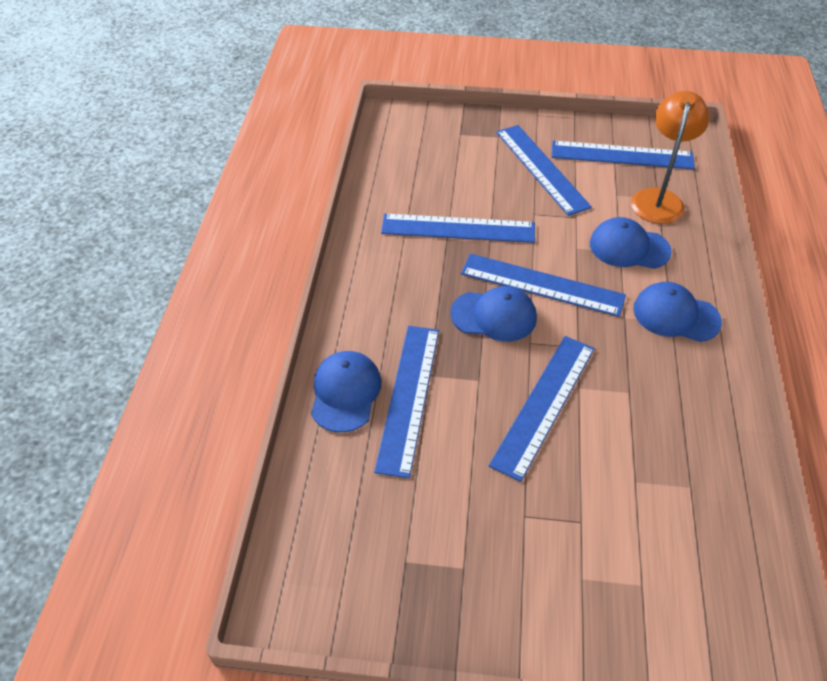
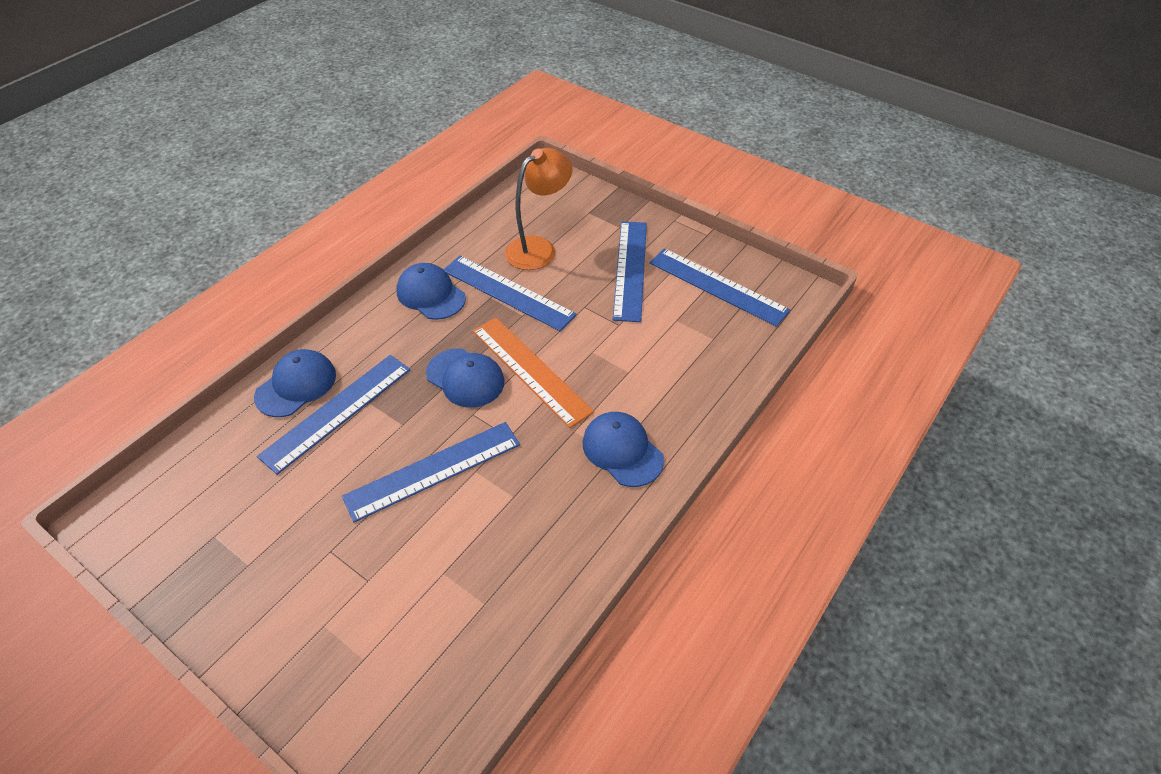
camera: 30 degrees right, 0 degrees up
(542, 285) = (530, 370): blue ruler -> orange ruler
(629, 247) = (640, 371): blue cap -> blue cap (431, 294)
(658, 198) = (713, 339): orange lamp -> orange lamp (539, 248)

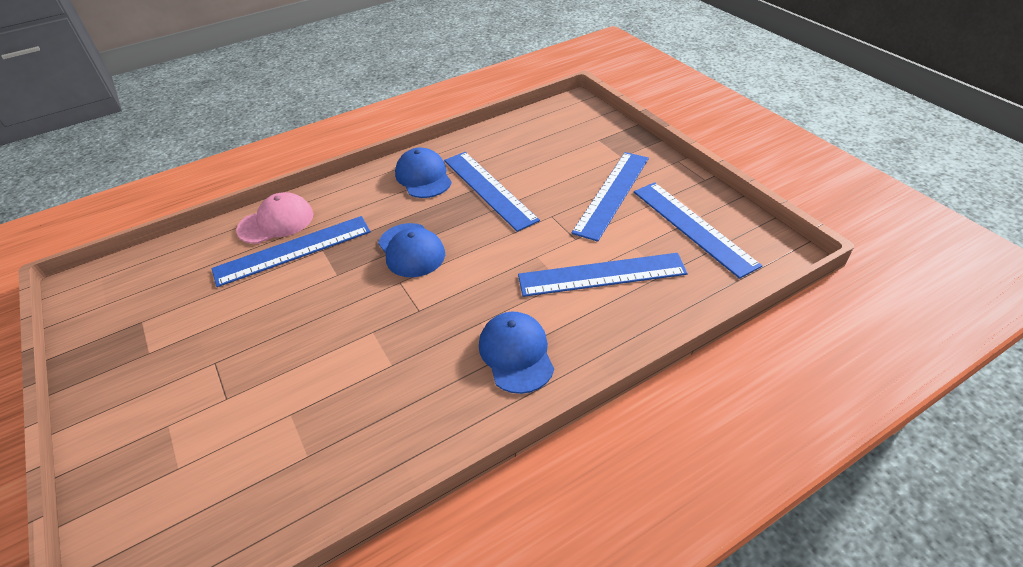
camera: 25 degrees right, 5 degrees down
(296, 385) = (276, 222): blue cap -> pink cap
(433, 470) = (337, 320): blue ruler -> blue ruler (602, 275)
(530, 370) = (471, 258): orange ruler -> none
(539, 248) = (537, 159): orange lamp -> none

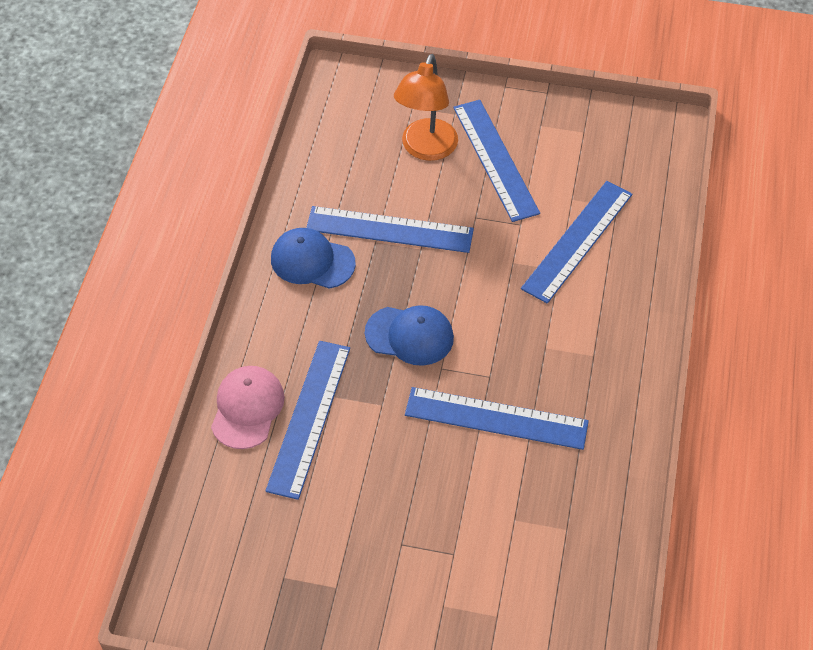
camera: 50 degrees left, 10 degrees up
(516, 354) = (599, 348): blue cap -> none
(574, 163) = (426, 149): none -> orange lamp
(693, 227) = (590, 148): blue ruler -> blue ruler (496, 418)

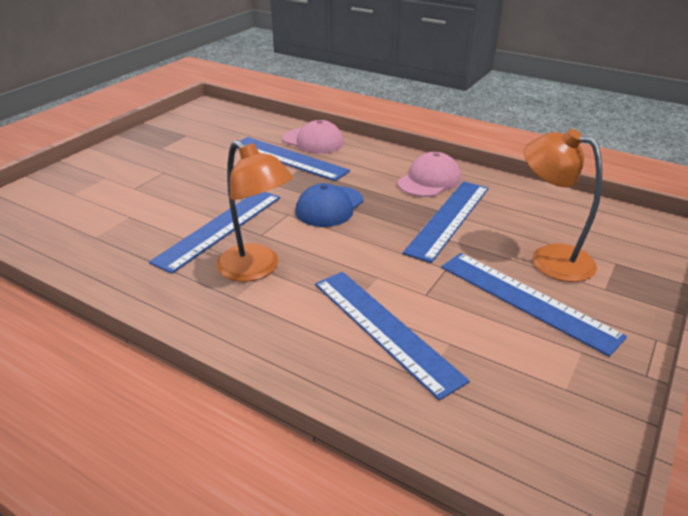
camera: 110 degrees right, 20 degrees down
(312, 261) = (429, 180): blue cap -> pink cap
(495, 159) = (526, 300): blue ruler -> blue ruler turned 45 degrees clockwise
(547, 356) = (256, 269): none -> orange lamp

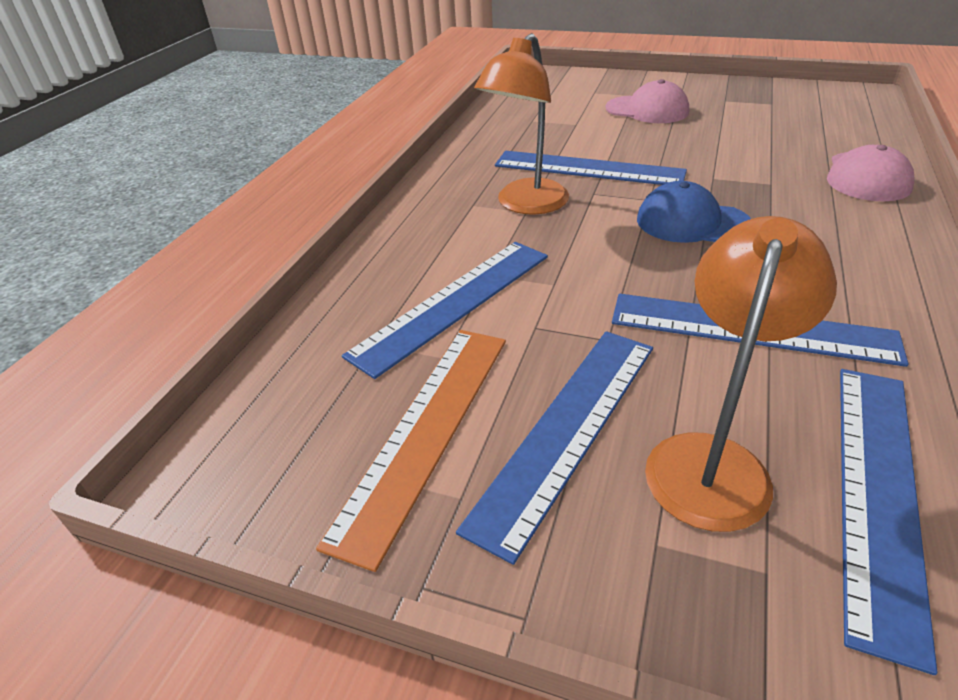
camera: 80 degrees right, 5 degrees up
(288, 158) = (791, 171): blue ruler -> blue ruler (877, 492)
(429, 180) = (863, 295): pink cap -> pink cap (647, 110)
(525, 360) = (425, 430): none -> orange ruler

